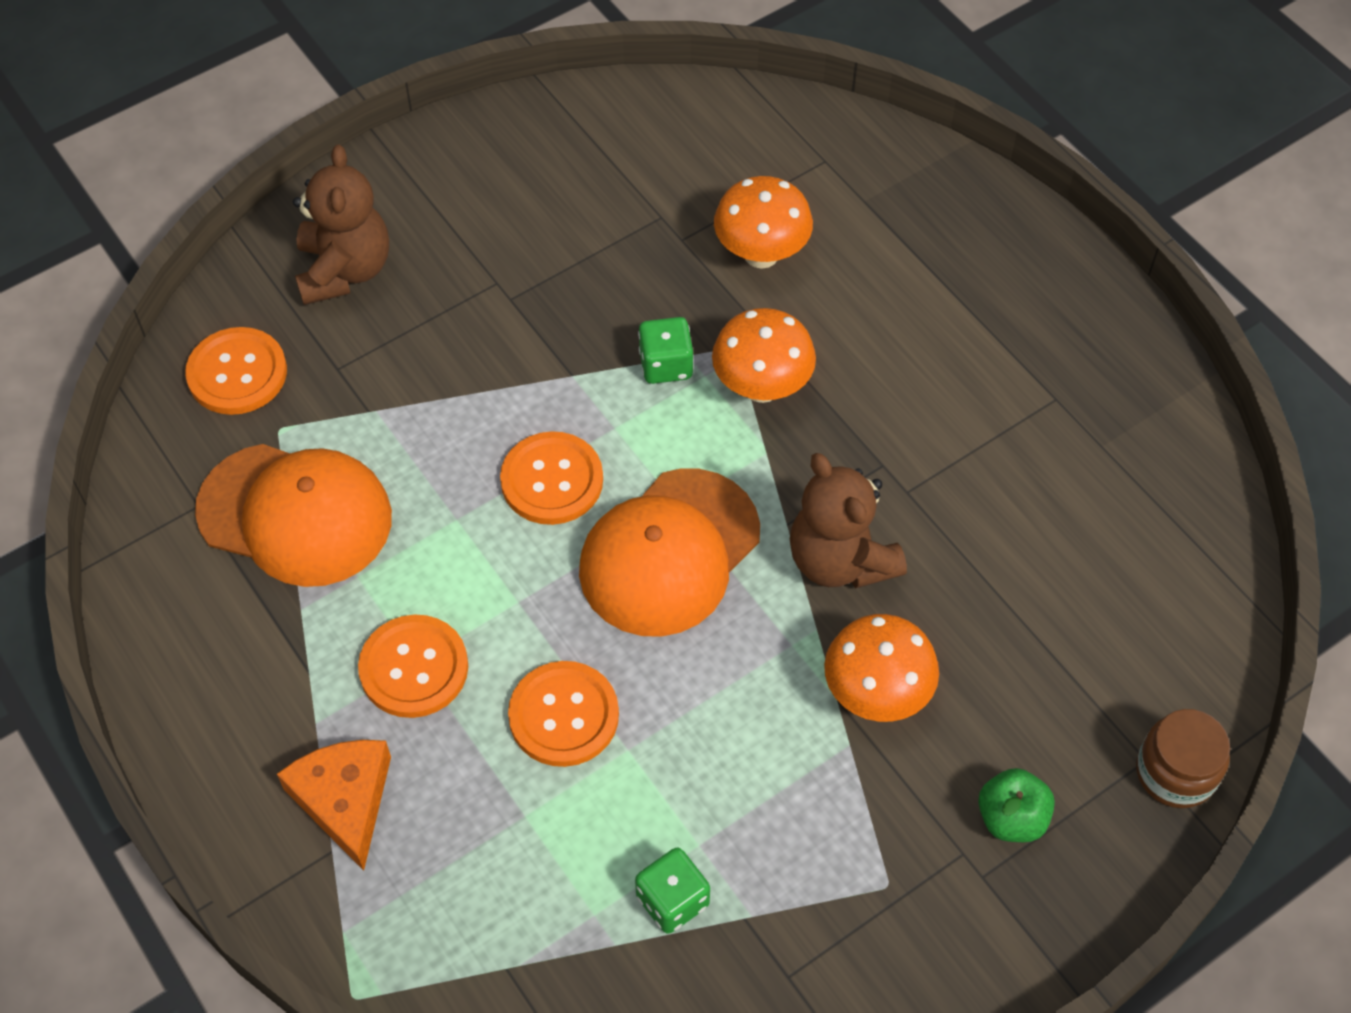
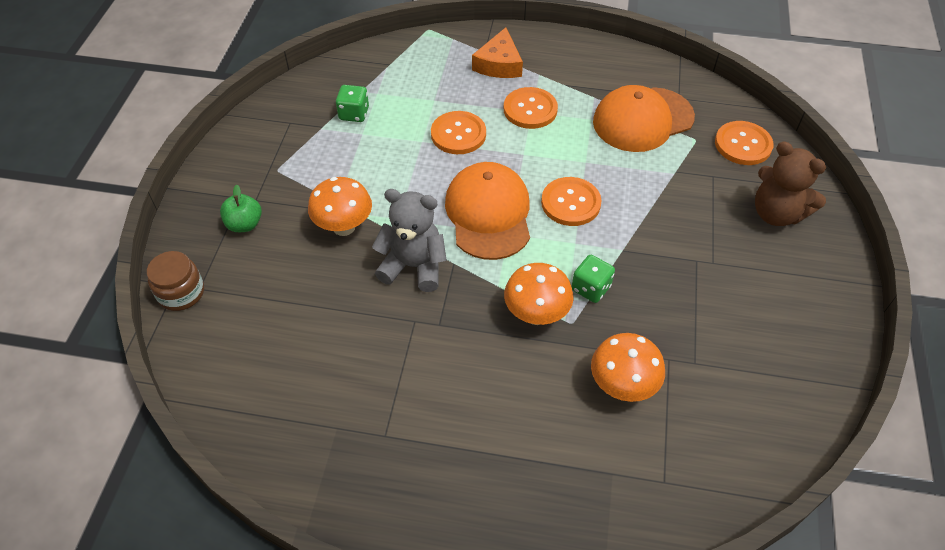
camera: 135 degrees right, 5 degrees down
(344, 800) = (499, 64): orange cheese -> orange cheese turned 75 degrees clockwise
(840, 560) = (413, 266): brown teddy bear -> grey teddy bear

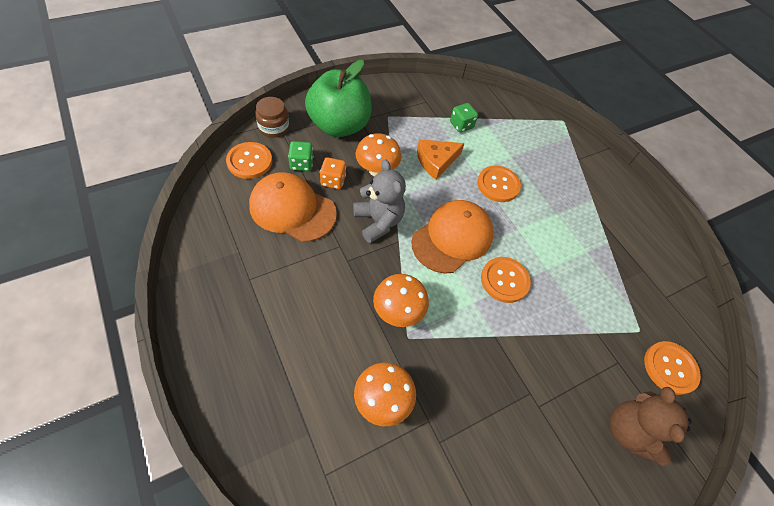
camera: 45 degrees right, 5 degrees up
(244, 224) = (339, 125): green apple -> green apple, size x2.35
(320, 277) = (333, 181): none -> orange dice
(499, 64) = (576, 172): orange cheese -> orange cheese (436, 161)
(530, 109) = (558, 211): orange button -> orange button (249, 161)
(591, 288) = (446, 333): green dice -> green dice (301, 164)
(643, 120) = (620, 284): orange cap -> orange cap (292, 209)

